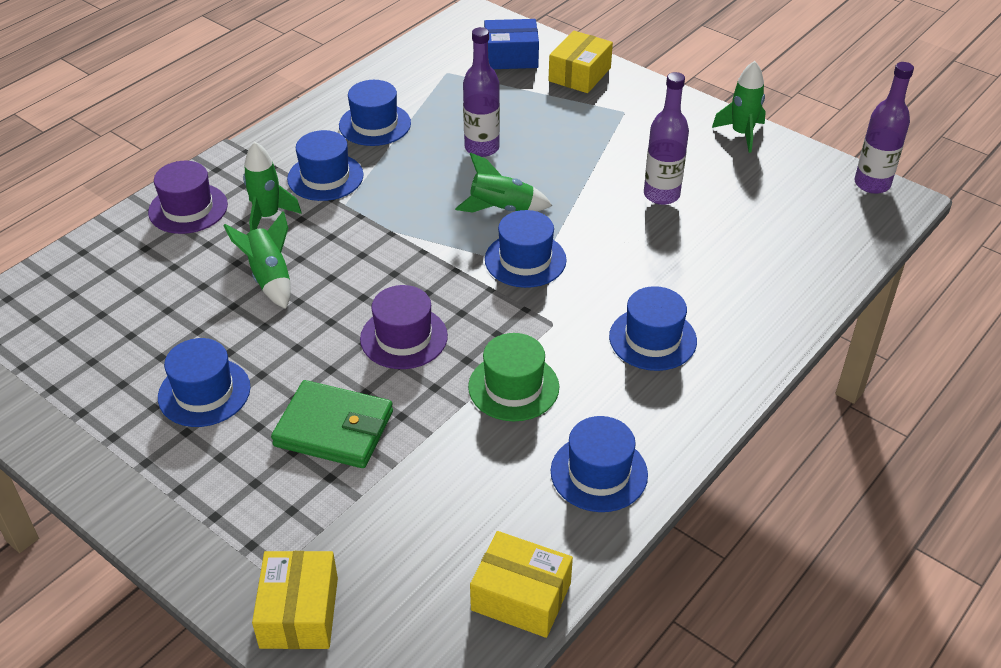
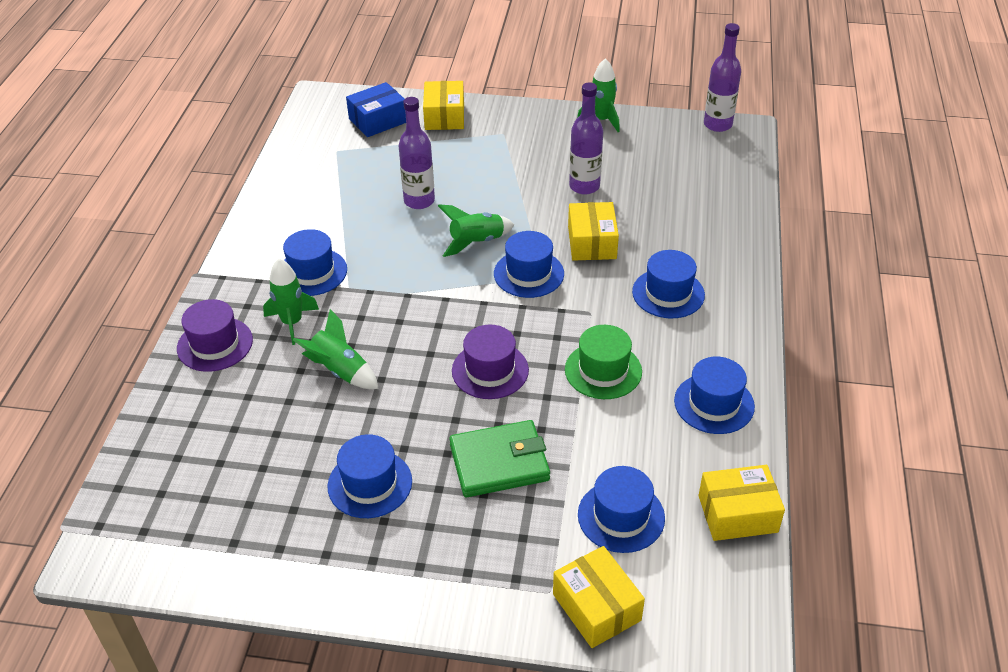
camera: 30 degrees left, 0 degrees up
(375, 124) = (314, 214): blue hat -> blue hat (621, 516)
(618, 255) = (592, 242): none -> yellow box

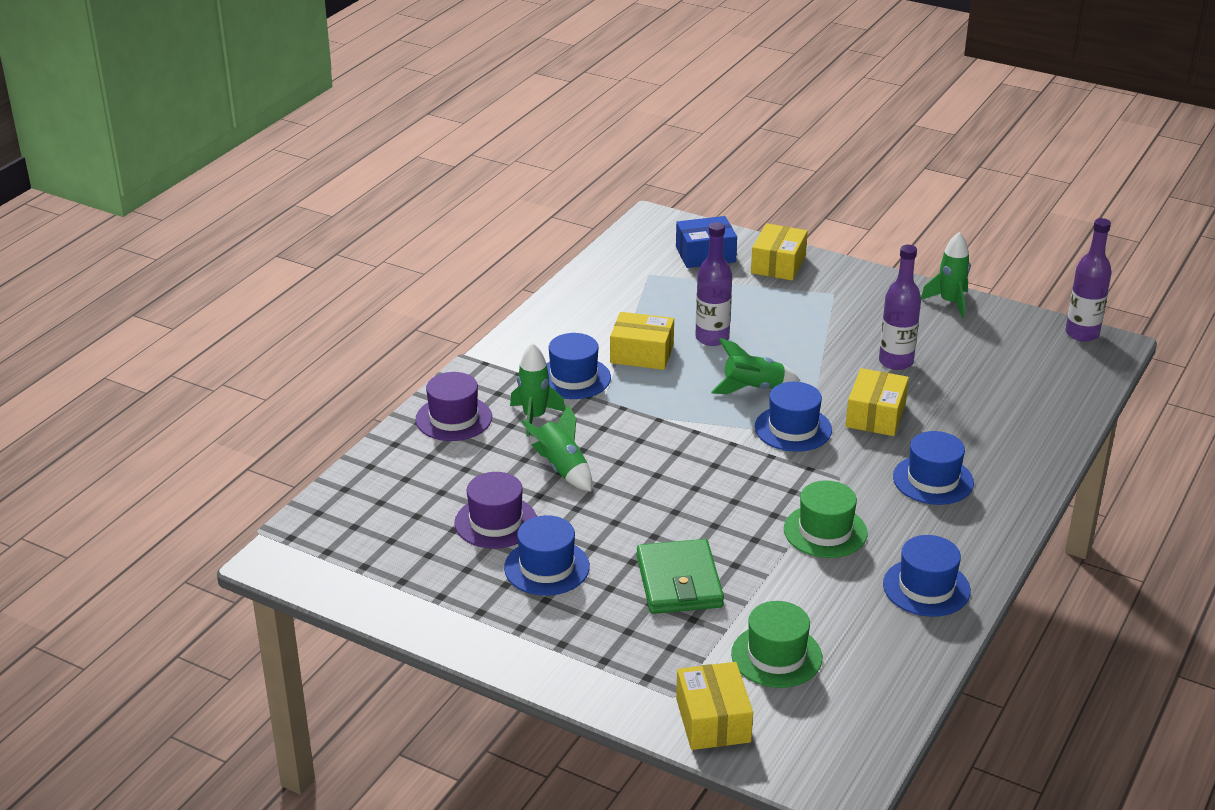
camera: 20 degrees right, 10 degrees down
(490, 370) = (709, 503): purple hat -> purple hat (496, 522)
(499, 462) = (679, 582): green wallet -> green wallet turned 75 degrees clockwise
(621, 516) = (776, 656): blue hat -> green hat
(737, 514) = (897, 685): yellow box -> yellow box (642, 354)

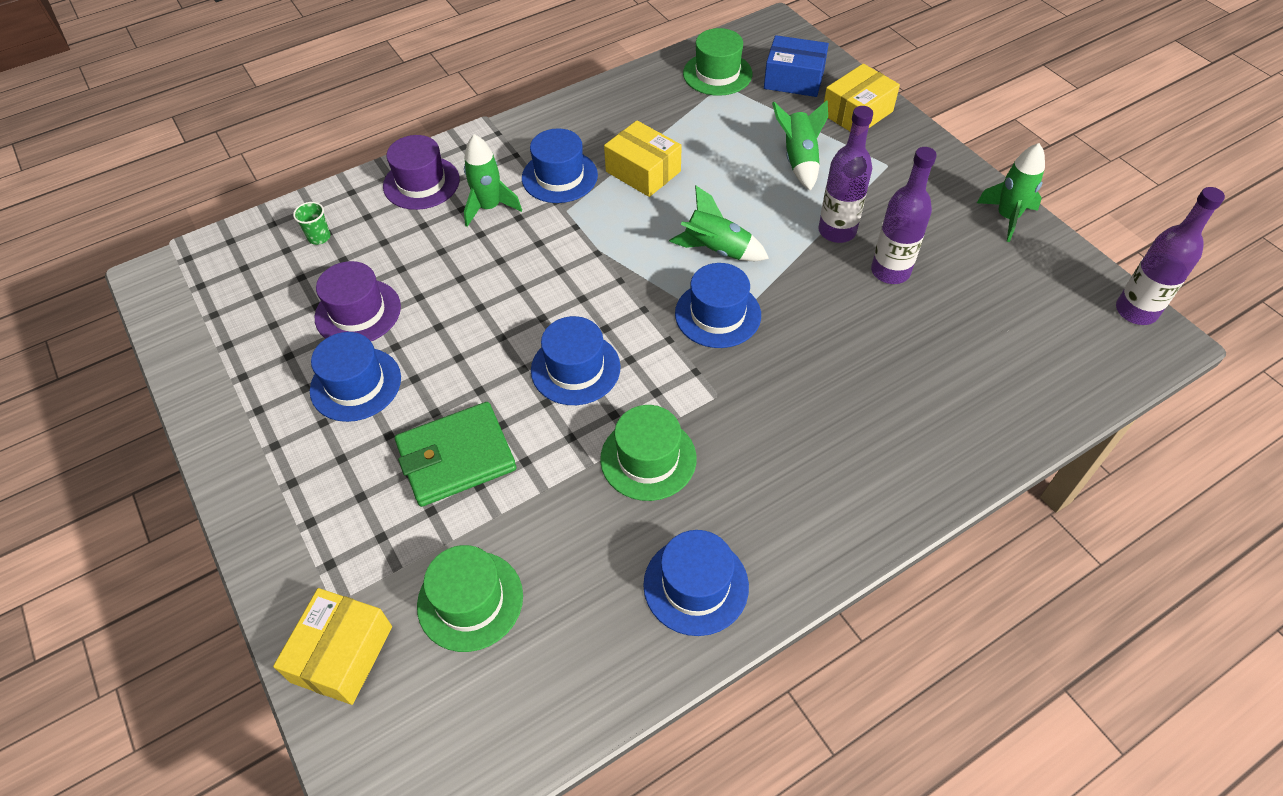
camera: 30 degrees right, 20 degrees up
(401, 484) = (319, 237): none -> green cup
(562, 468) = (464, 275): green rocket -> green rocket (799, 160)
(637, 267) = (717, 74): none -> green hat
(679, 582) = (456, 457): green wallet -> green wallet turned 45 degrees clockwise
(712, 338) = (724, 176): purple bottle -> purple bottle (837, 231)
(875, 415) = (816, 331): yellow box -> none
(933, 480) = (814, 441): blue hat -> blue hat (575, 368)

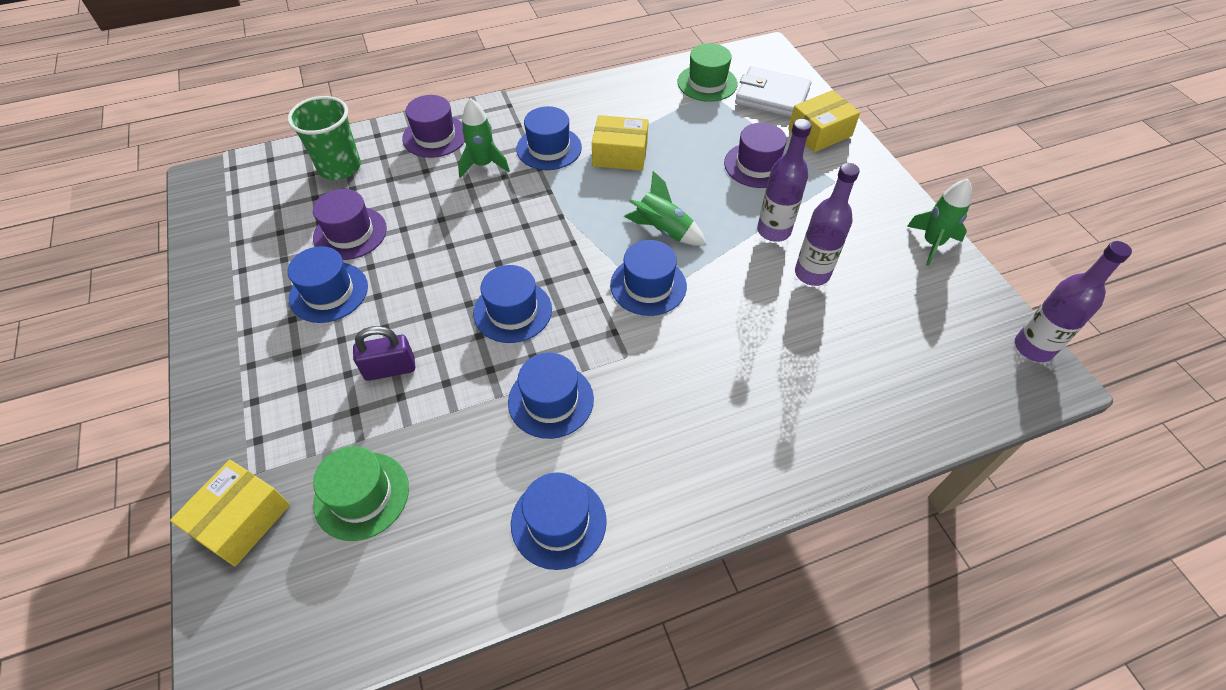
camera: 10 degrees right, 0 degrees up
(319, 237) = (340, 167): green cup -> green cup, size x2.22
(456, 457) = (390, 369): green wallet -> purple padlock
(643, 171) = (620, 154): yellow box -> yellow box turned 45 degrees counterclockwise
(648, 458) = (551, 400): green hat -> blue hat
(794, 79) = (772, 97): blue box -> white wallet
(799, 160) = (757, 165): green rocket -> purple hat

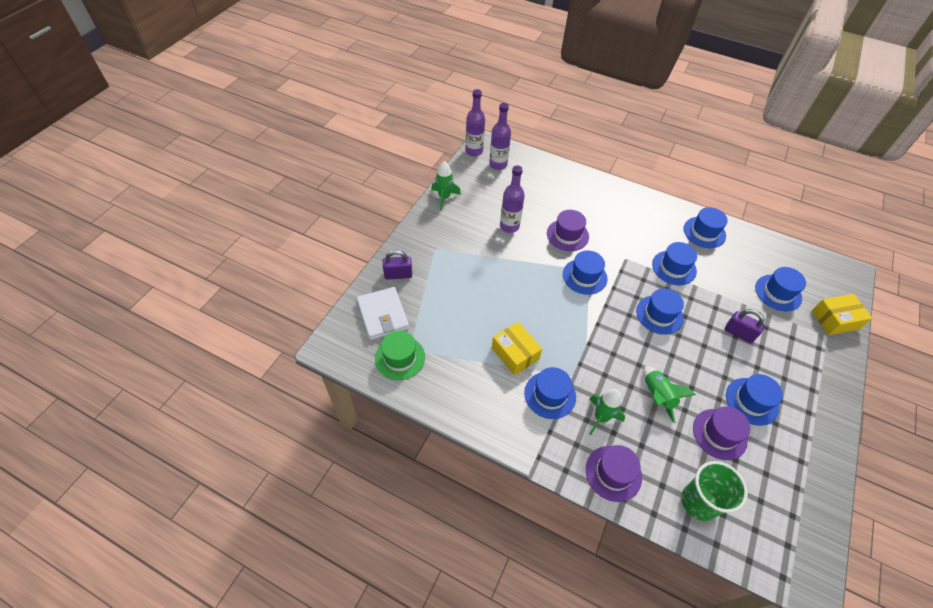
camera: 135 degrees left, 0 degrees up
(361, 495) = (778, 293): green hat -> blue hat
(663, 230) = (546, 294): green rocket -> green rocket (657, 396)
(757, 165) = (456, 286): purple hat -> purple hat (567, 235)
(773, 231) = (498, 253): purple bottle -> purple bottle (498, 164)
(819, 132) = (398, 275): yellow box -> purple padlock

